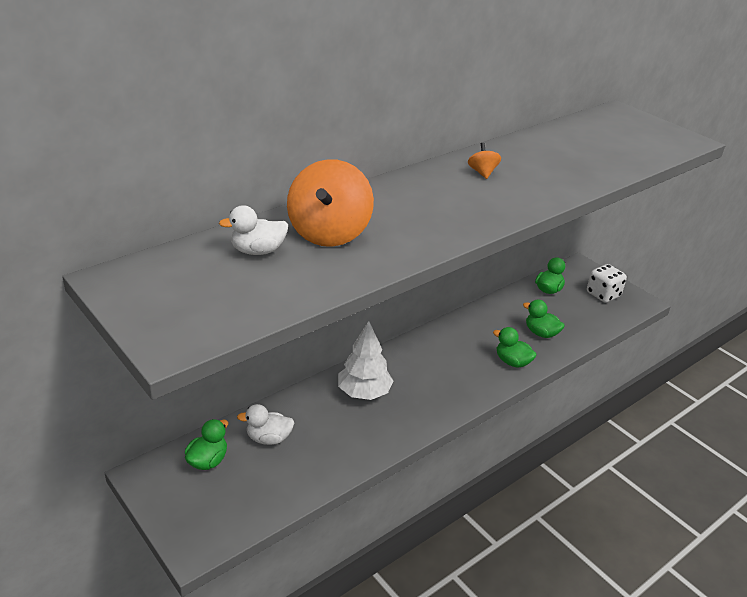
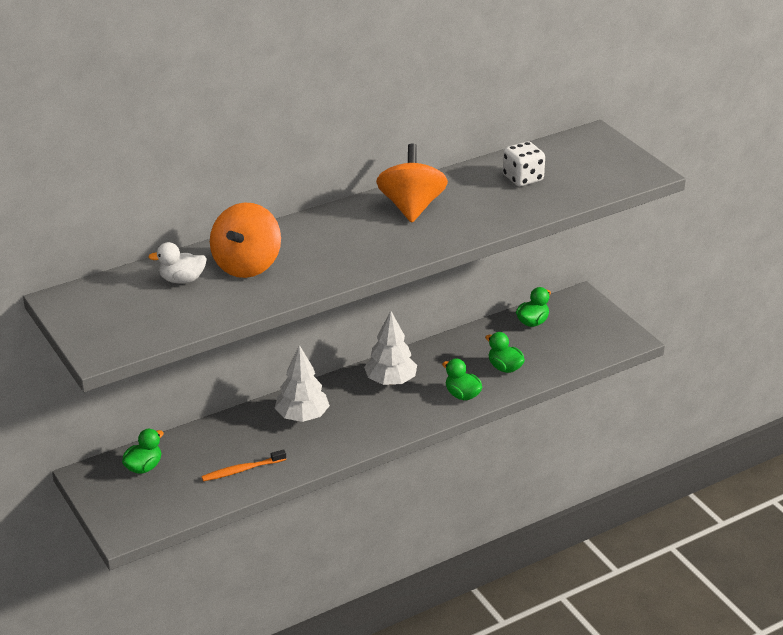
camera: 10 degrees right, 0 degrees up
(269, 438) = (202, 452): white duck -> none
(316, 457) = (242, 470): none -> orange toothbrush
(440, 351) = (391, 381): none -> white tree
(482, 173) = (411, 207): orange spinning top -> orange spinning top, size x2.22
(603, 294) = (592, 330): white dice -> white dice (523, 178)

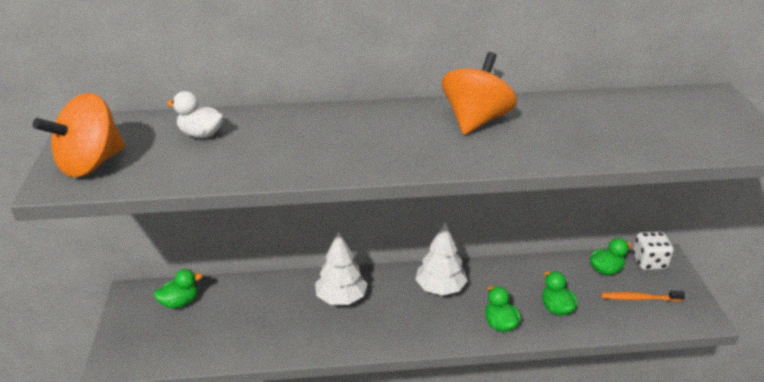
camera: 25 degrees right, 0 degrees up
(242, 470) = (255, 334): orange toothbrush -> orange toothbrush (639, 298)
(247, 265) = (271, 136): orange spinning top -> orange spinning top (90, 164)
(523, 178) = (613, 119): white dice -> white dice (649, 262)

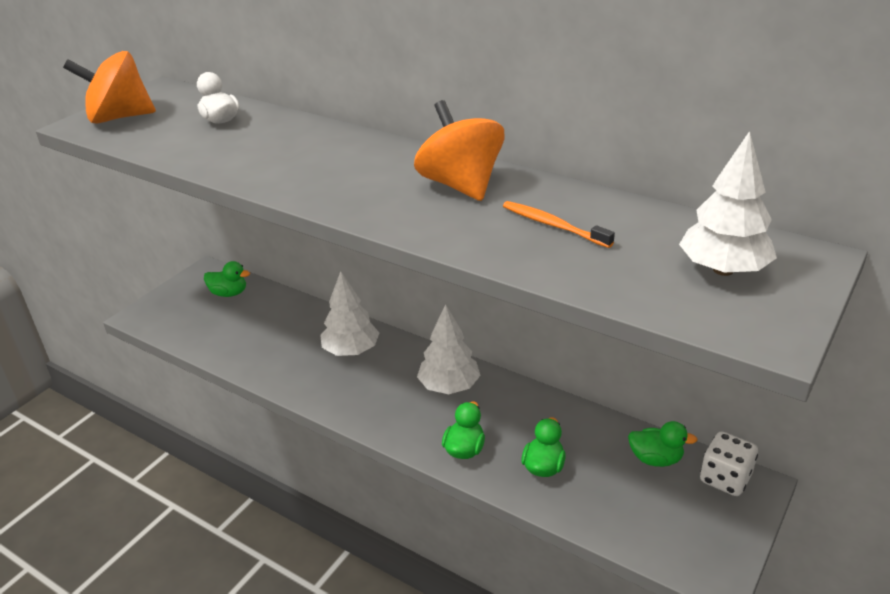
camera: 40 degrees right, 0 degrees up
(475, 120) = (461, 185): orange spinning top -> orange spinning top turned 90 degrees counterclockwise
(639, 298) = (657, 509): orange toothbrush -> orange toothbrush (554, 225)
(693, 118) = (723, 270): none -> white tree

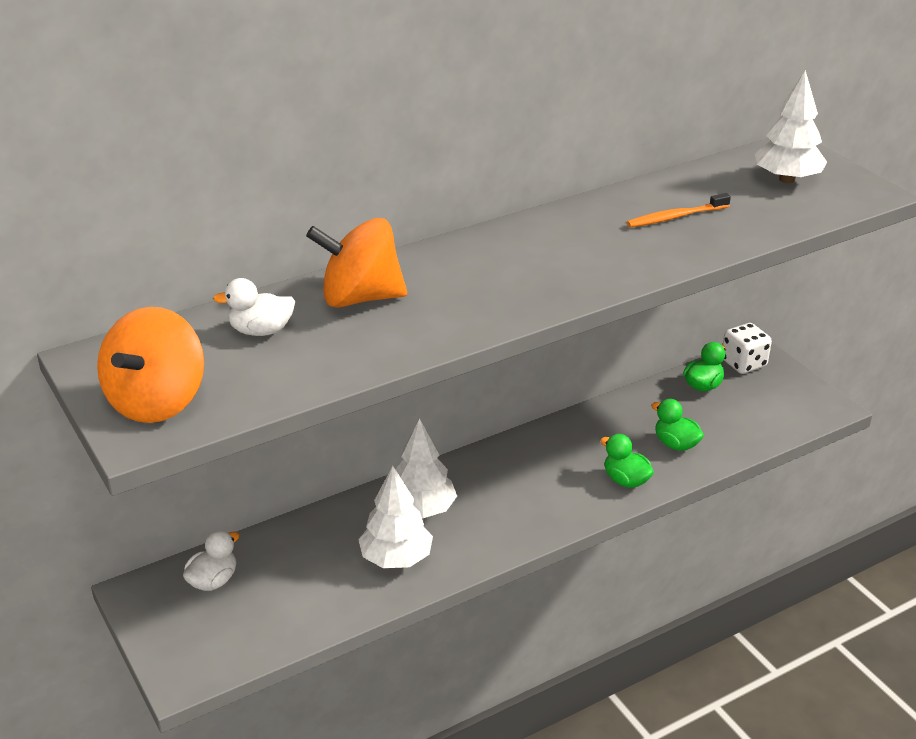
camera: 65 degrees left, 0 degrees up
(229, 293) = (213, 581): green duck -> white duck
(449, 386) = (532, 461): white tree -> white tree (396, 558)
(461, 185) = (569, 235): orange spinning top -> orange spinning top (360, 298)

